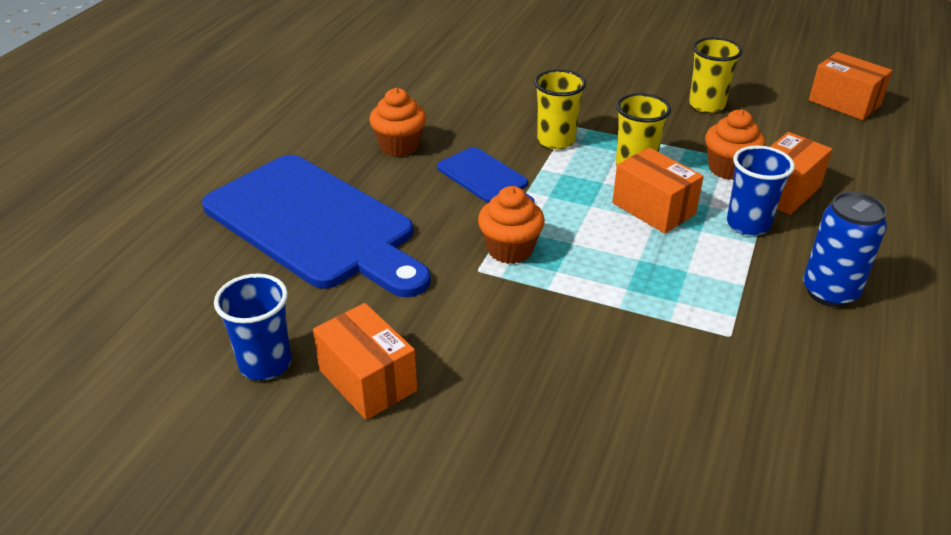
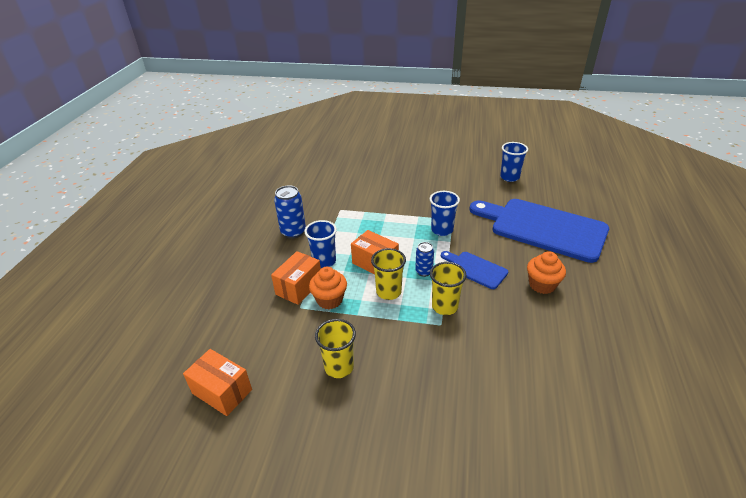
camera: 170 degrees right, 0 degrees up
(367, 380) = (470, 178): orange box -> none
(510, 249) = (442, 230): orange cupcake -> blue cup
(571, 185) = (424, 272): none -> blue can

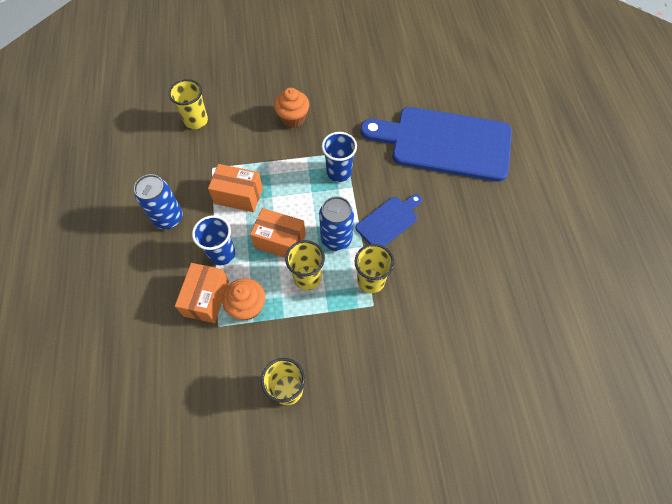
camera: 20 degrees left, 25 degrees up
(222, 391) = (177, 458): orange box -> orange box (238, 196)
(340, 181) = (196, 121): none -> yellow cup
(424, 272) = (336, 239): blue can -> blue can, size x1.65
(475, 269) = (388, 221): blue cutting board -> blue cutting board turned 120 degrees clockwise
(509, 177) = (392, 70): blue cup -> none
(542, 285) = (459, 225): orange cupcake -> orange cupcake (293, 118)

